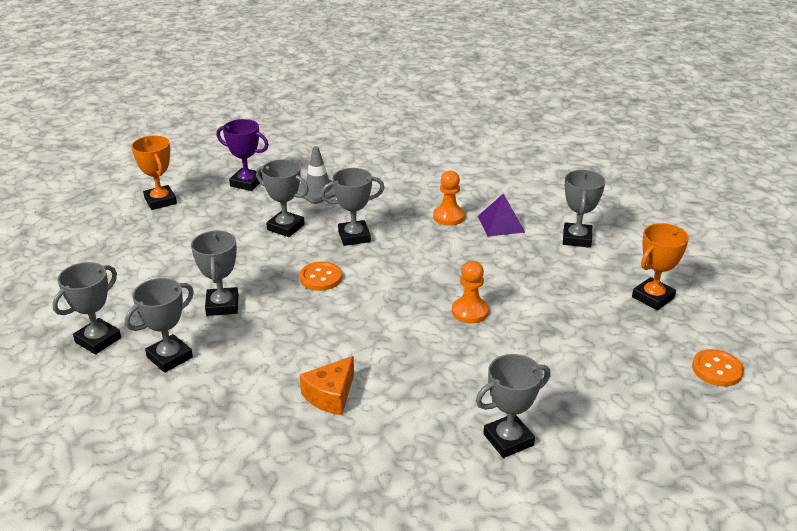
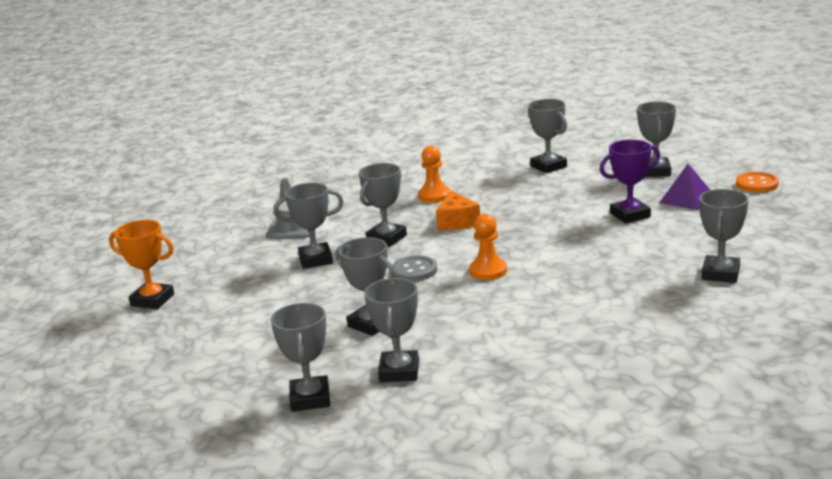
camera: 40 degrees left, 10 degrees down
(247, 183) = (213, 253): purple trophy -> purple trophy (630, 215)
(321, 278) = (414, 270): orange button -> grey button
(330, 395) = (568, 319): orange cheese -> orange cheese (457, 222)
(470, 311) = (562, 233): orange pawn -> orange pawn (488, 271)
(501, 224) = (481, 182): purple pyramid -> purple pyramid (687, 199)
(653, 297) = (655, 171): orange trophy -> grey trophy

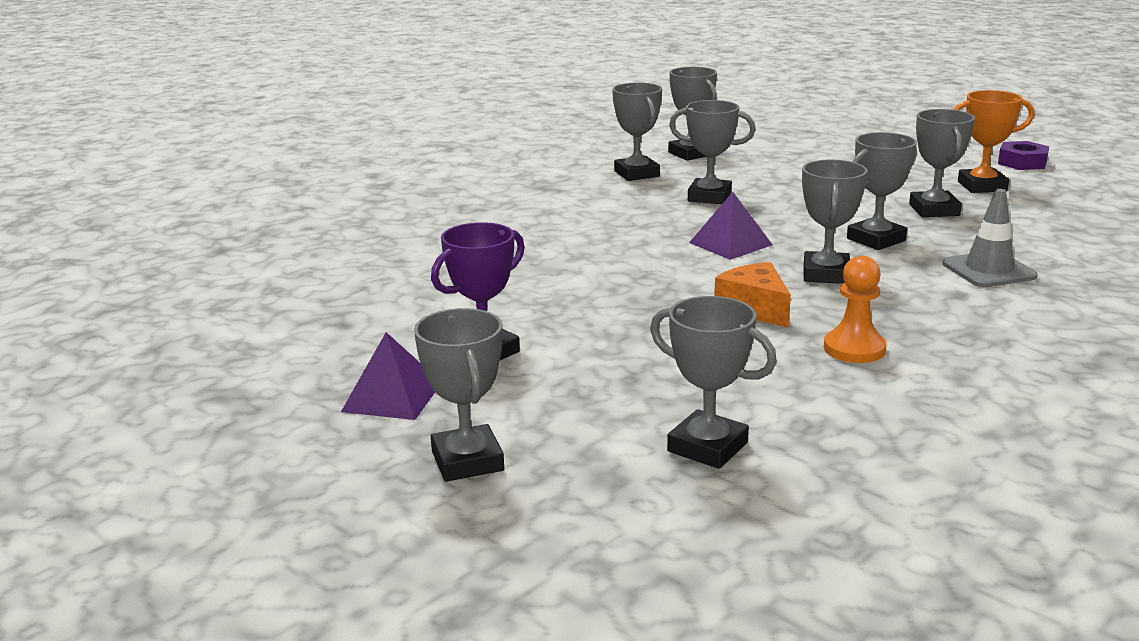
camera: 155 degrees right, 0 degrees up
(64, 324) = (1022, 162): none -> purple nut
(414, 270) = (730, 244): grey button -> purple pyramid
(488, 271) = (637, 254): orange pawn -> none
(720, 274) = (337, 284): grey trophy -> grey trophy (934, 210)
(757, 184) = (254, 449): orange button -> none

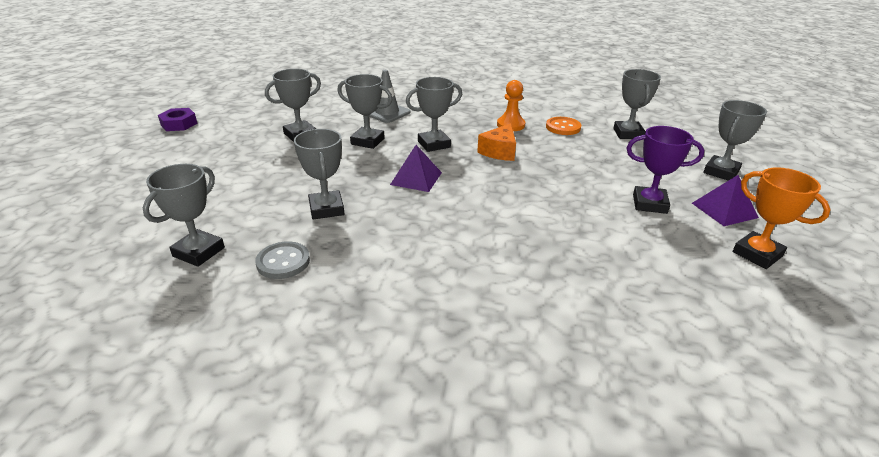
camera: 125 degrees left, 10 degrees up
(636, 174) = (283, 262): grey trophy -> grey button
(800, 392) = (563, 127): none -> orange button
(982, 186) = (241, 129): orange trophy -> orange trophy (757, 254)

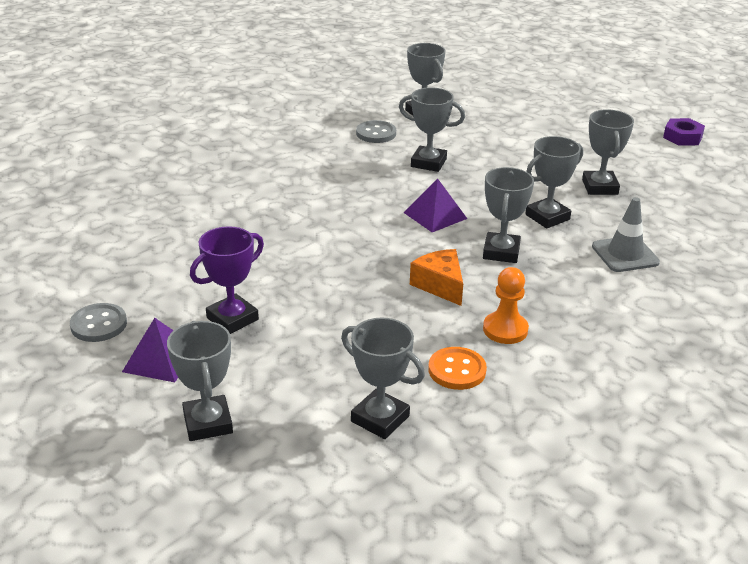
camera: 125 degrees right, 0 degrees up
(757, 254) = (99, 324): orange trophy -> grey button

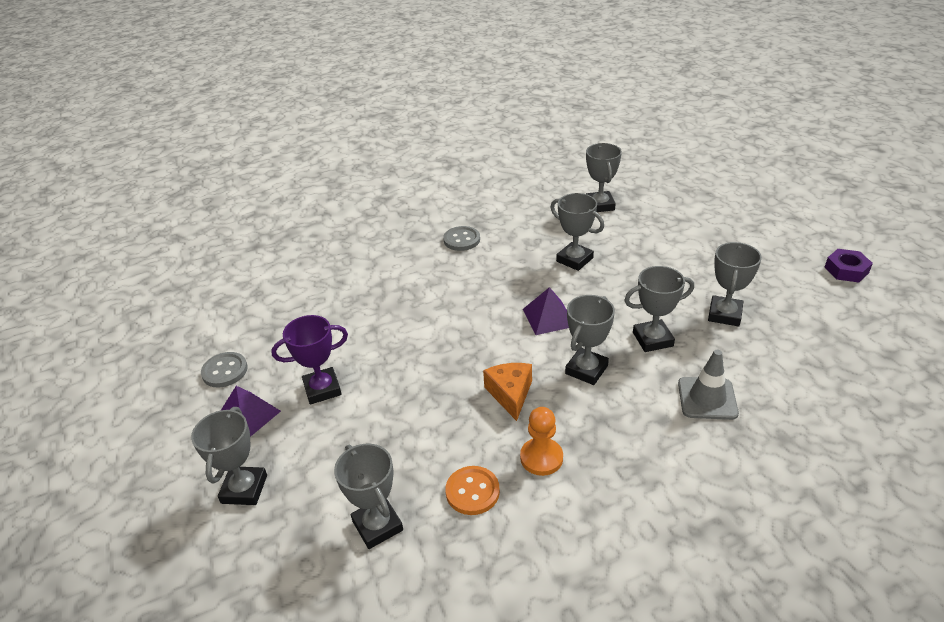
camera: 25 degrees right, 5 degrees up
(376, 133) = (545, 221): grey button -> grey button (461, 240)

